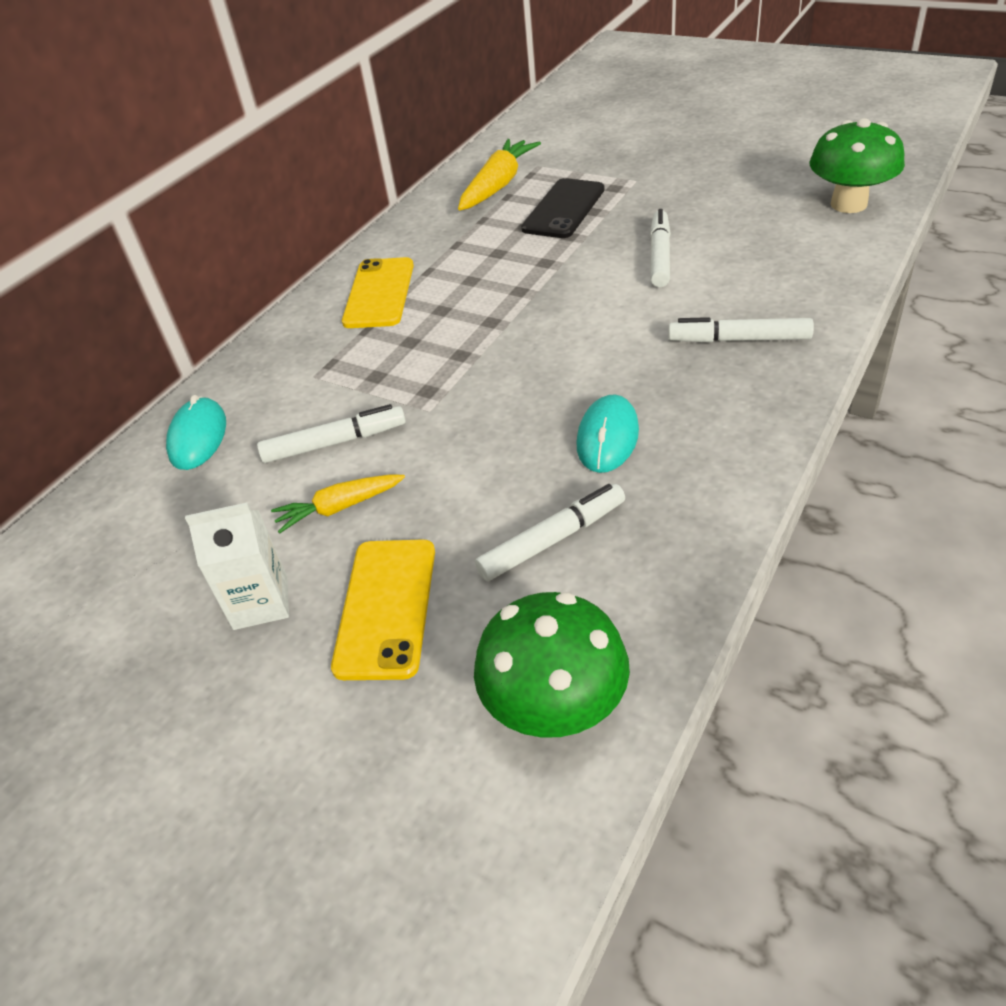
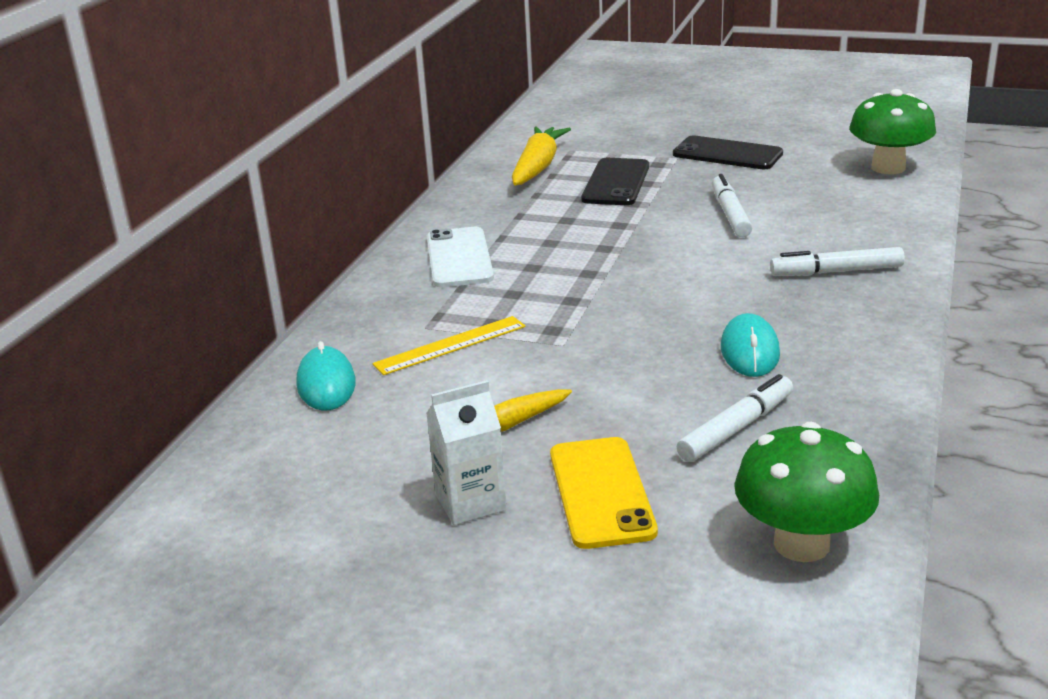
camera: 15 degrees left, 15 degrees down
(326, 401) = (450, 345): none -> yellow ruler
(334, 443) = (478, 376): white marker -> none
(379, 293) = (459, 258): yellow phone -> white phone
(688, 178) = (727, 154): none -> black phone

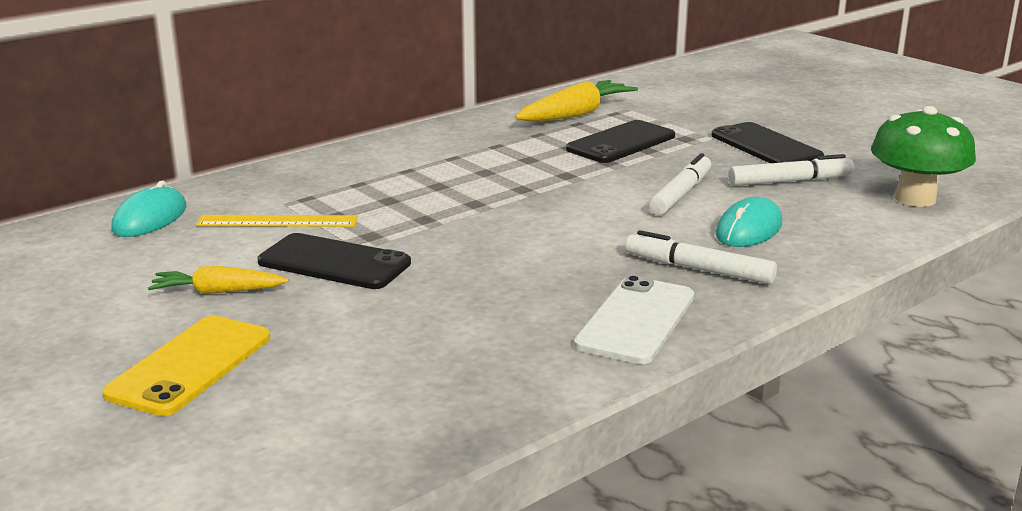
camera: 30 degrees right, 5 degrees down
(459, 258) = (394, 163): white phone -> white phone (636, 320)
(470, 502) = (93, 334): white carton -> none
(564, 364) = (334, 263): none -> black phone
(736, 428) = (379, 361): white marker -> white marker (790, 181)
(750, 351) = (501, 306): turquoise mouse -> turquoise mouse (749, 229)
(801, 544) = (265, 472): green mushroom -> none

